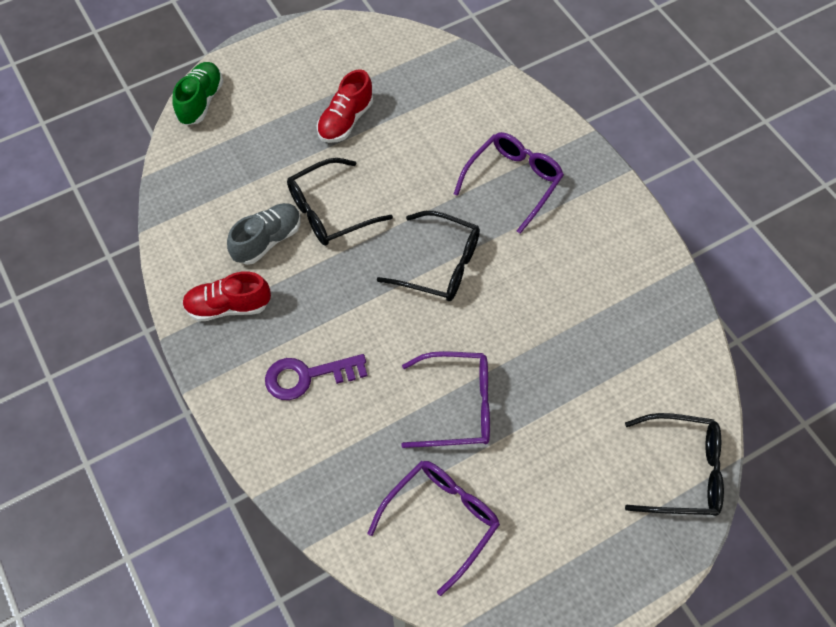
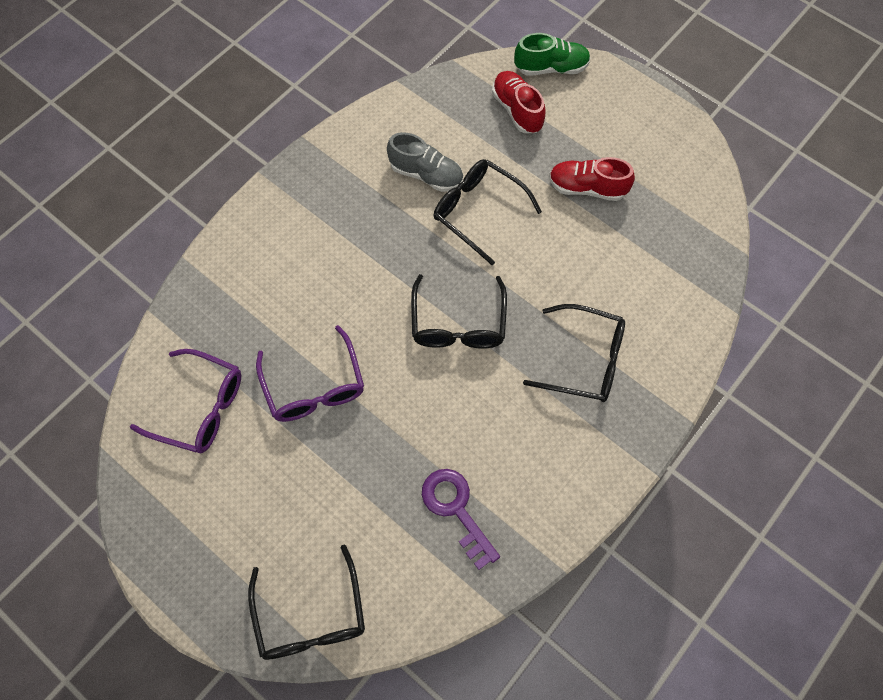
camera: 70 degrees right, 5 degrees up
(228, 306) = (348, 171): red shoe -> red shoe (517, 110)
(308, 376) = (303, 255): purple key -> purple key (456, 510)
(513, 182) = (585, 360): purple glasses -> black glasses

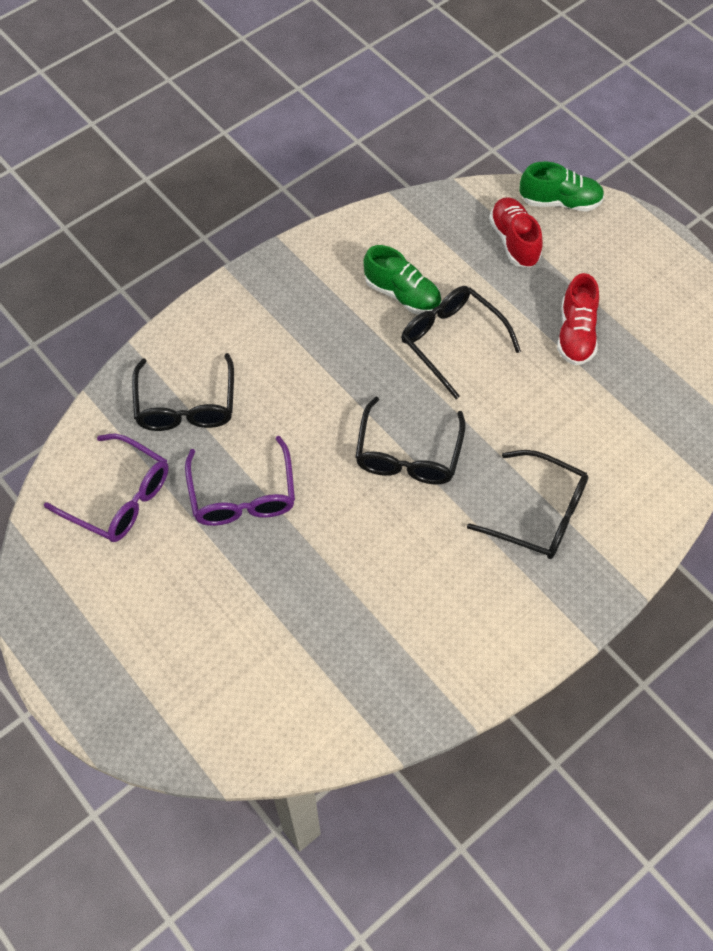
camera: 10 degrees right, 5 degrees down
(311, 616) = (196, 727): black glasses -> black glasses (186, 405)
(426, 174) = (402, 294): grey shoe -> green shoe
(456, 510) = (370, 646): purple key -> none
(587, 188) = (575, 334): red shoe -> red shoe turned 105 degrees counterclockwise

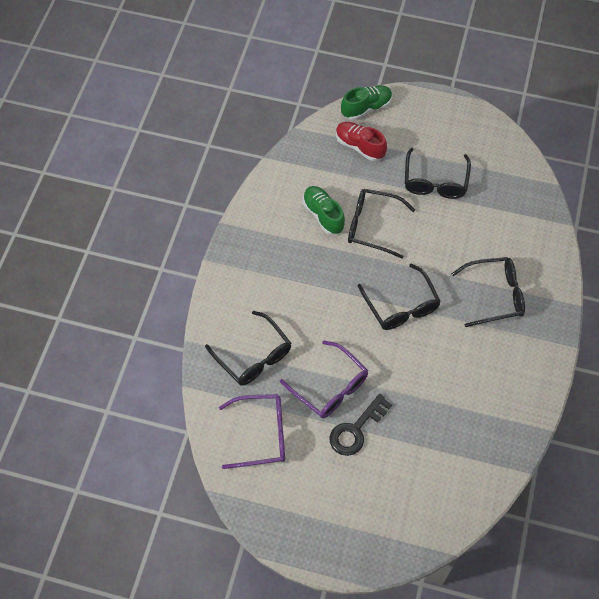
camera: 35 degrees left, 0 degrees up
(231, 563) = (356, 429): none -> black key
(402, 294) = (323, 215): green shoe -> green shoe turned 120 degrees counterclockwise
(575, 334) = (435, 182): red shoe -> black glasses

